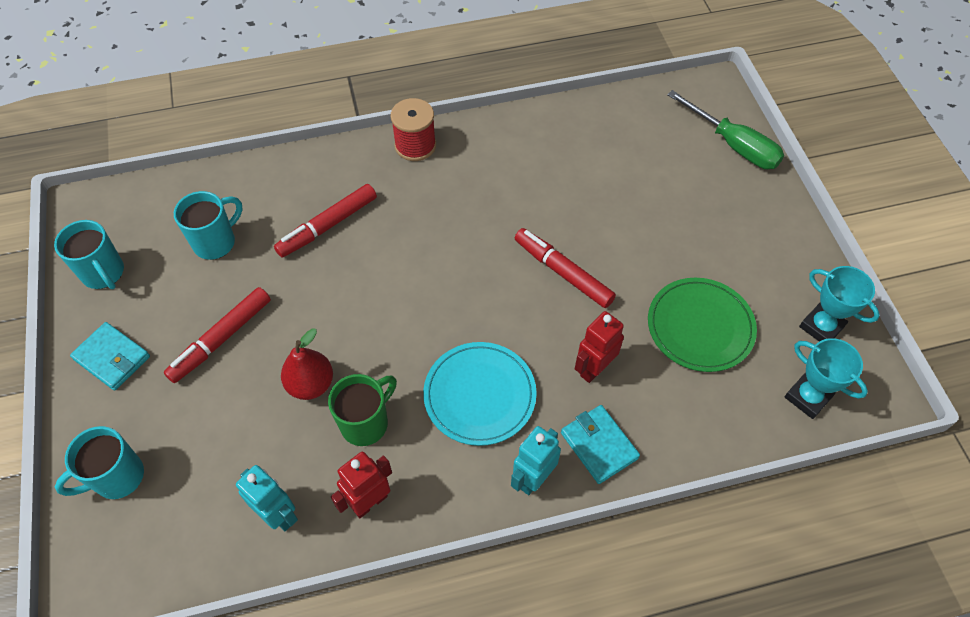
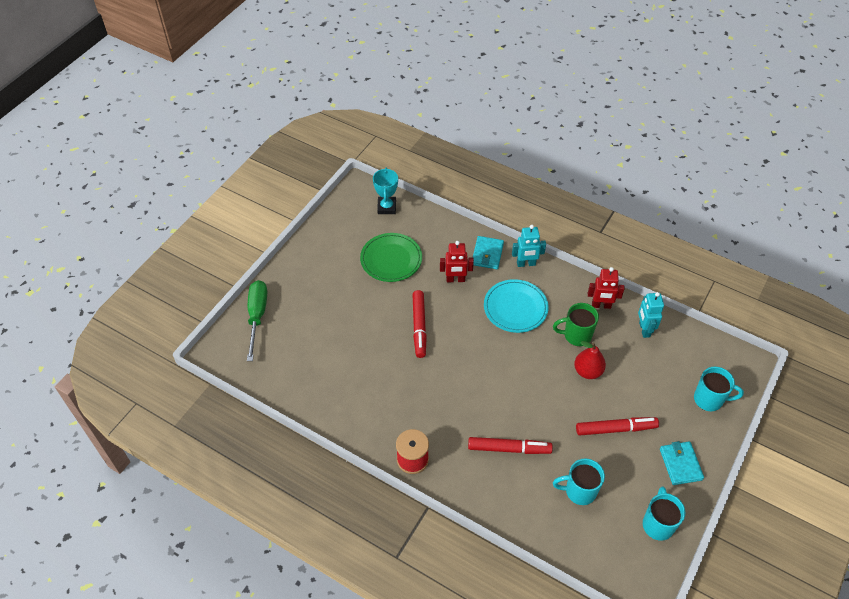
camera: 135 degrees left, 5 degrees down
(821, 327) = (344, 221): turquoise trophy -> none

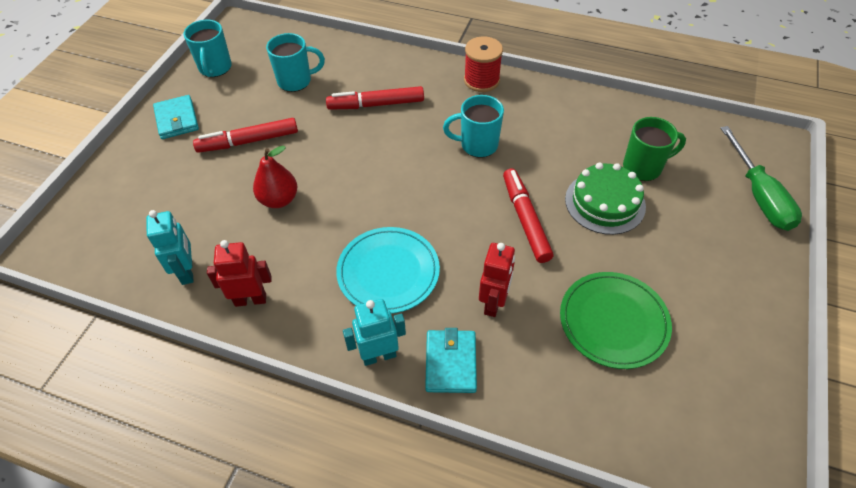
camera: 170 degrees right, 0 degrees up
(361, 329) = (605, 202): none -> green cake
(387, 207) = (674, 437): turquoise trophy -> none
(455, 279) = (493, 303): red robot -> red robot turned 120 degrees clockwise
(576, 335) = (293, 245): green mug -> green mug (643, 167)
(709, 399) = (118, 191): turquoise mug -> turquoise mug (477, 145)

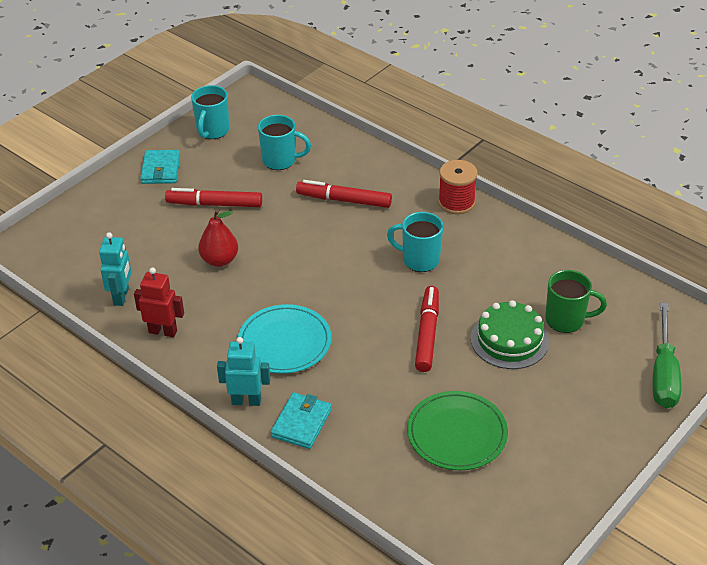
camera: 20 degrees right, 10 degrees down
(493, 303) = (361, 390): red robot -> none

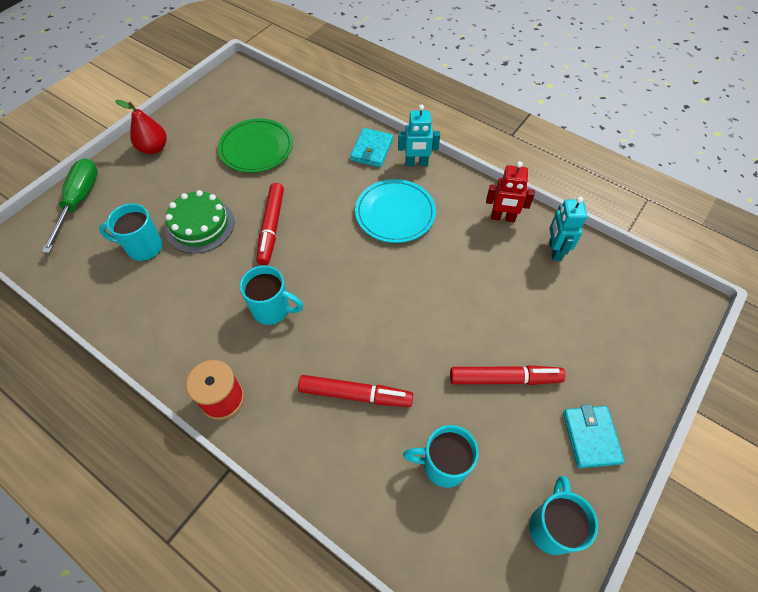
camera: 175 degrees right, 15 degrees up
(219, 260) = (476, 298): red pear -> red pear (154, 148)
(566, 320) = (143, 247): green mug -> turquoise mug

